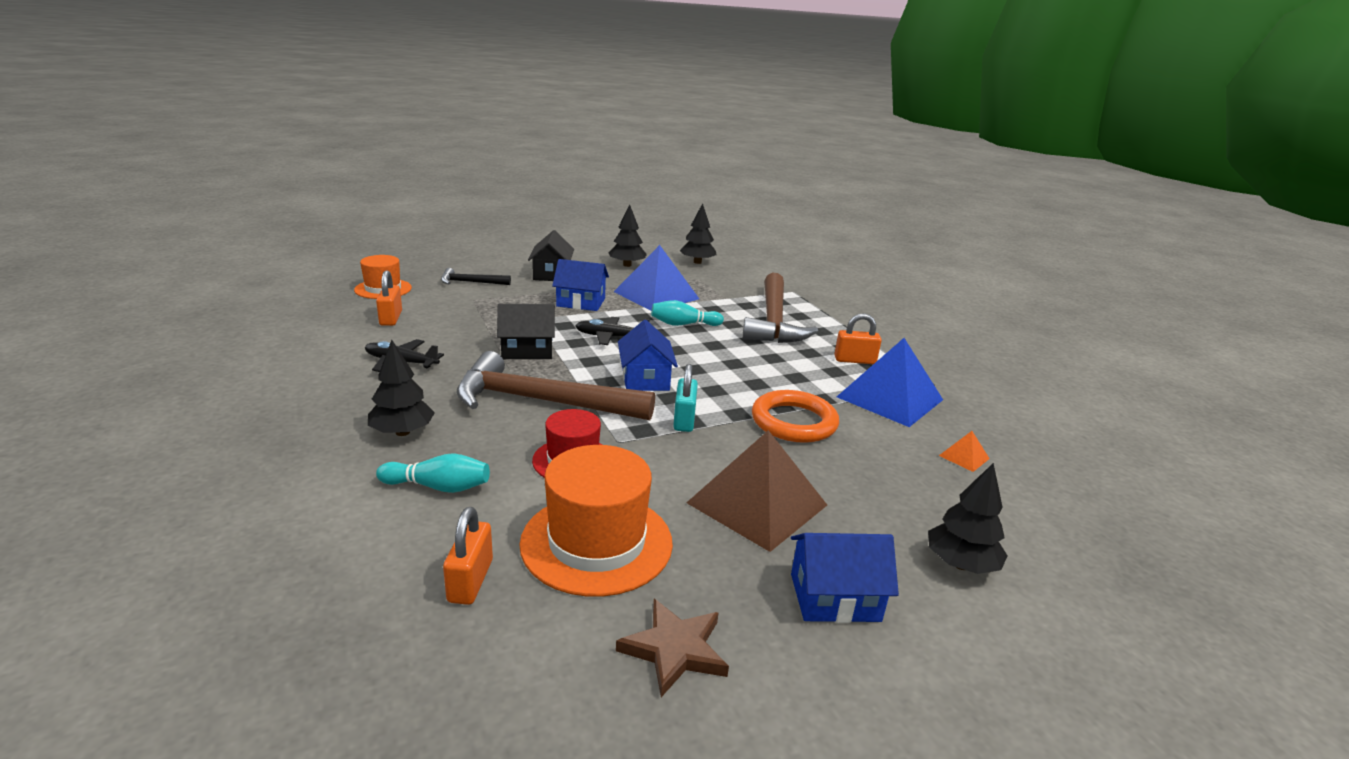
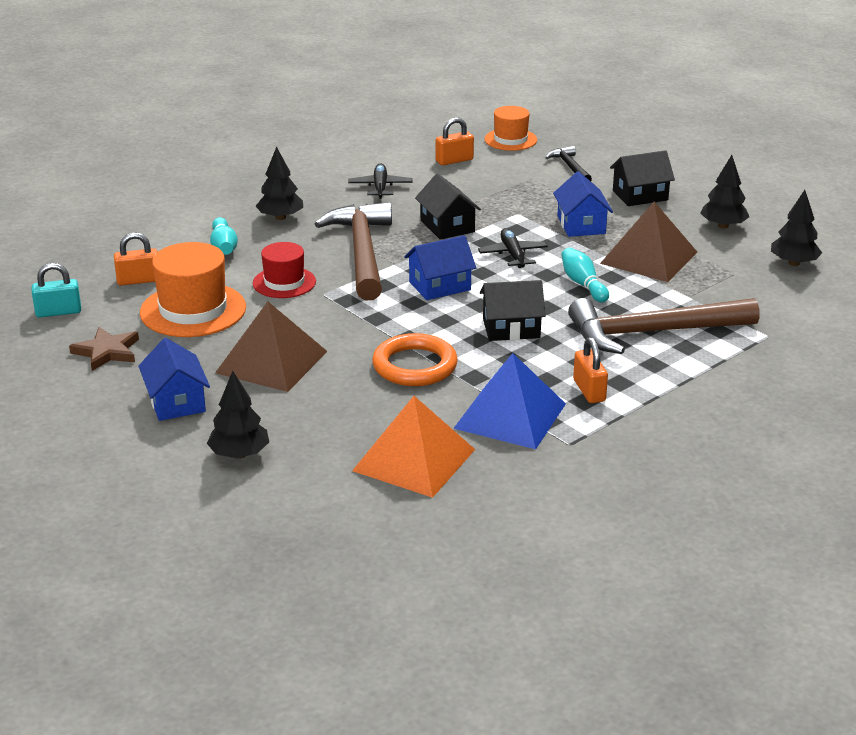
camera: 75 degrees right, 5 degrees up
(656, 295) = (649, 257): blue pyramid -> brown pyramid
(684, 420) = (378, 315): turquoise padlock -> turquoise padlock (58, 312)
(743, 366) = (511, 328): none -> black house
(964, 457) = (414, 460): orange pyramid -> orange pyramid, size x2.43

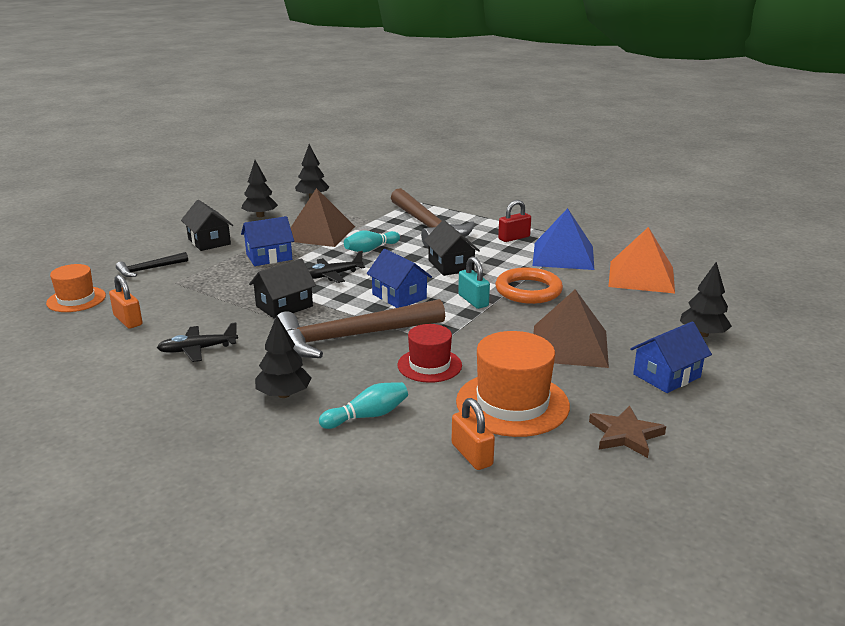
camera: 105 degrees left, 5 degrees down
(58, 312) = (576, 494): turquoise padlock -> turquoise padlock (473, 301)
(589, 390) = (514, 238): orange padlock -> red padlock

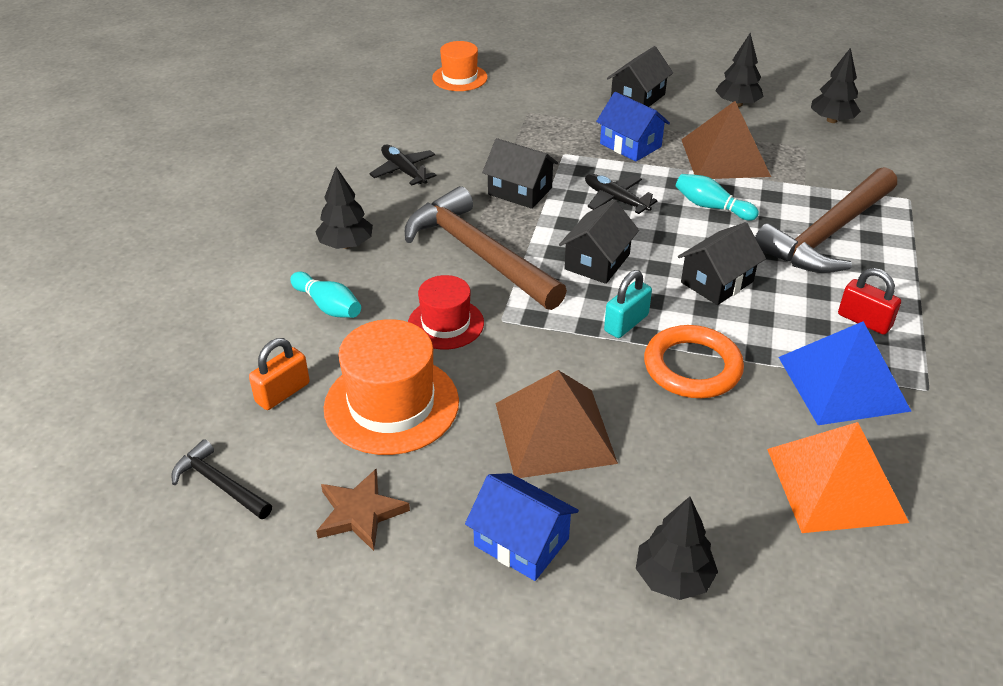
camera: 70 degrees right, 15 degrees up
(128, 320) = (437, 117): orange padlock -> none
(149, 269) = (546, 89): black hammer -> black hammer (219, 484)
(399, 296) = (597, 262): blue house -> black house

